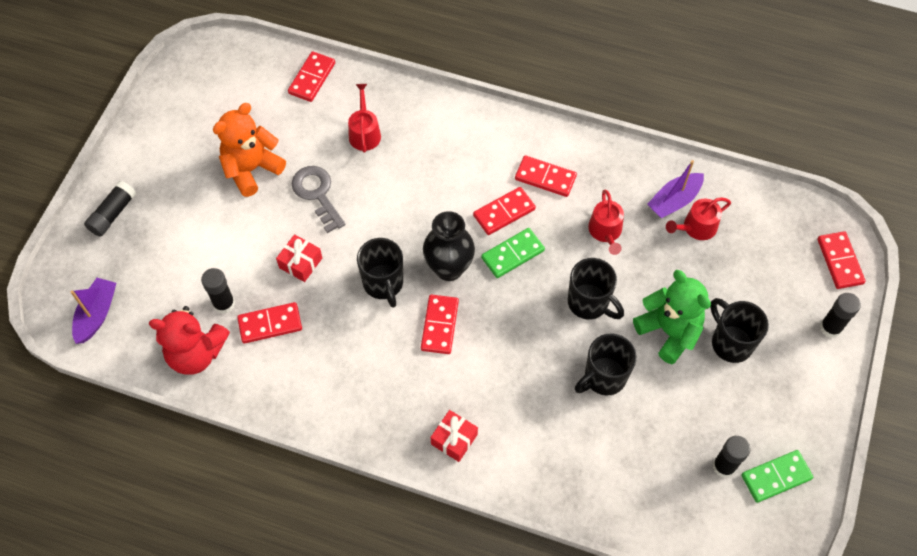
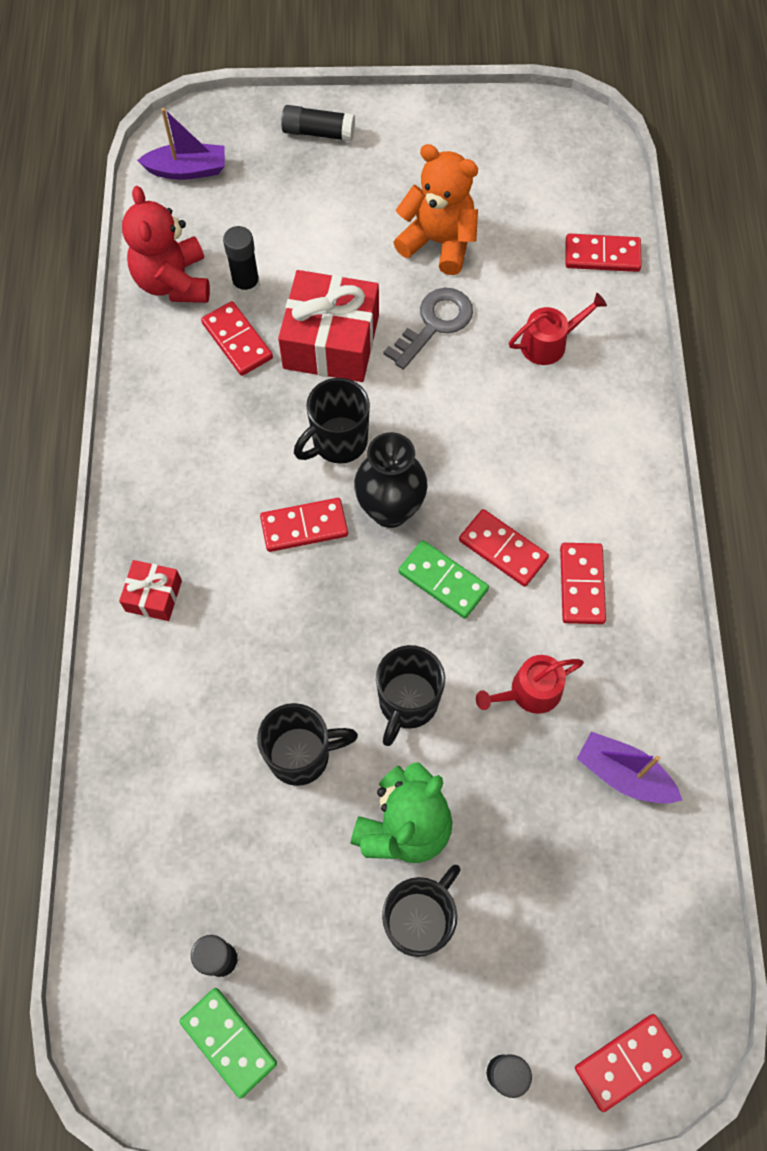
camera: 70 degrees right, 5 degrees up
(300, 263) = (331, 341): red gift -> red gift, size x1.97
(603, 377) = (301, 755): black mug -> black mug turned 135 degrees clockwise
(696, 227) = (592, 819): red watering can -> none

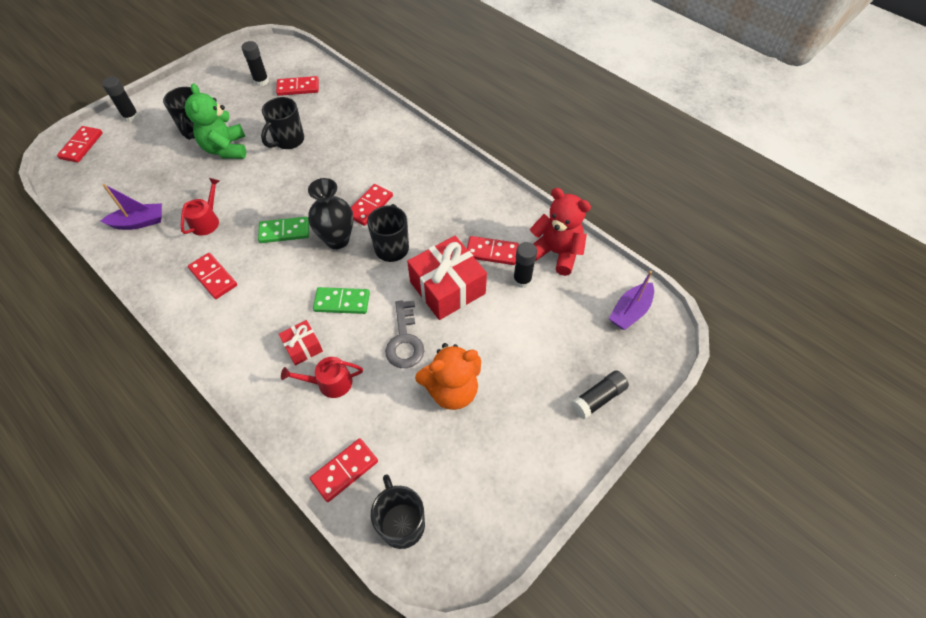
camera: 135 degrees right, 10 degrees down
(153, 596) = (403, 143): red gift -> red gift (303, 347)
(229, 1042) = (239, 68): green domino -> green domino (342, 302)
(407, 703) = (260, 182): black mug -> black mug (402, 523)
(503, 549) = (266, 263): red domino -> red domino (298, 88)
(549, 343) = (330, 383): red watering can -> red watering can turned 60 degrees clockwise

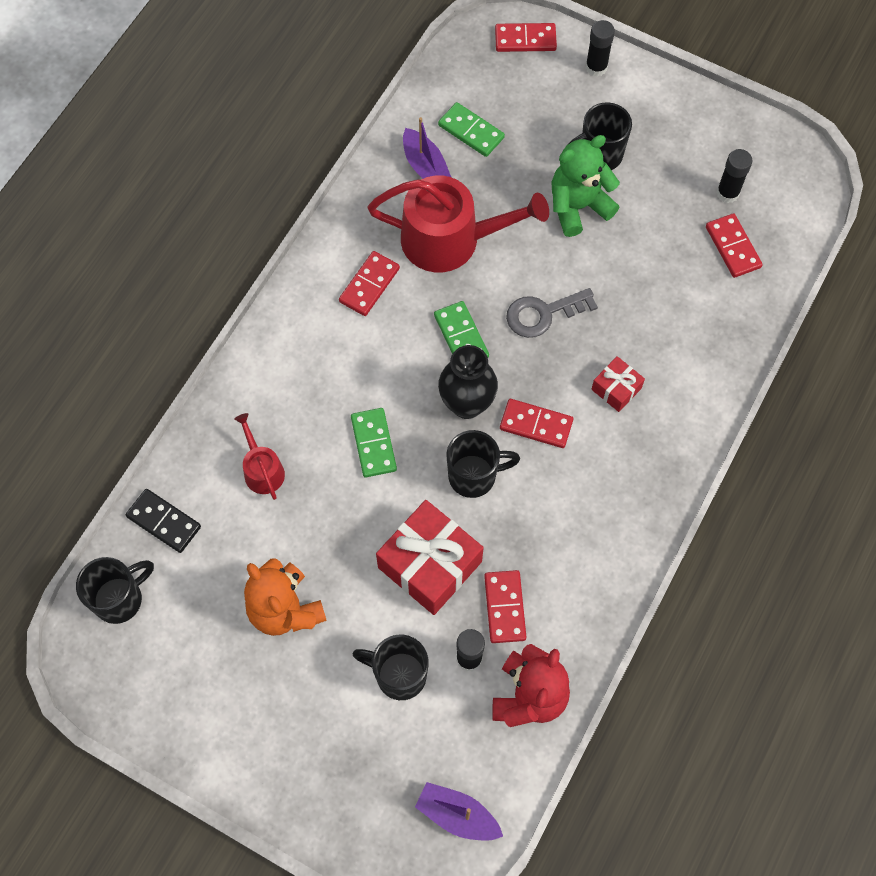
camera: 75 degrees right, 10 degrees up
(130, 190) = (471, 131): none -> green domino
(207, 221) = (450, 239): red watering can -> red watering can, size x2.04
(288, 141) = (620, 277): black mug -> black mug (399, 675)
(303, 347) = (300, 423): red gift -> red gift (616, 389)
(344, 470) = (164, 522): red domino -> black domino
(404, 340) = (338, 535): grey key -> grey key (543, 314)
(598, 398) = (315, 790): black glue stick -> none

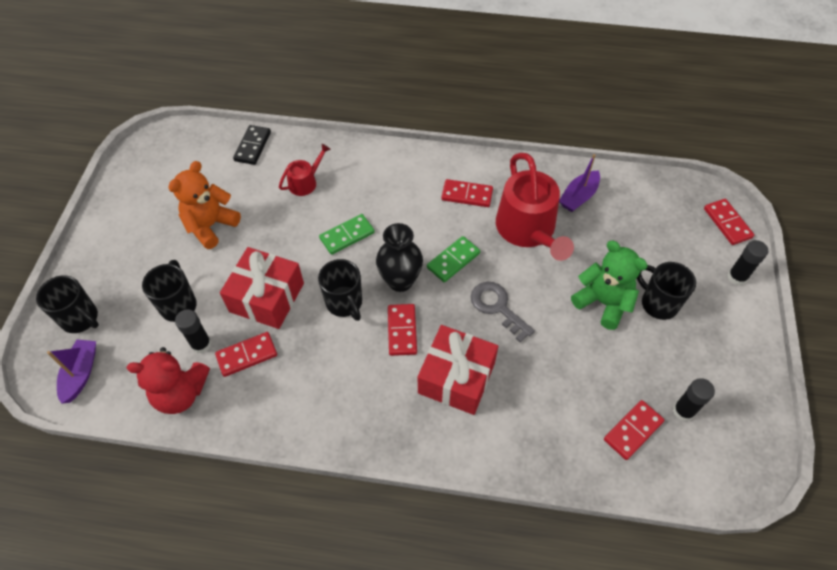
camera: 70 degrees right, 10 degrees down
(120, 599) = (196, 143): black mug -> black mug (81, 319)
(471, 131) = (624, 214): green domino -> none
(616, 389) = (456, 378): red gift -> red gift, size x1.97

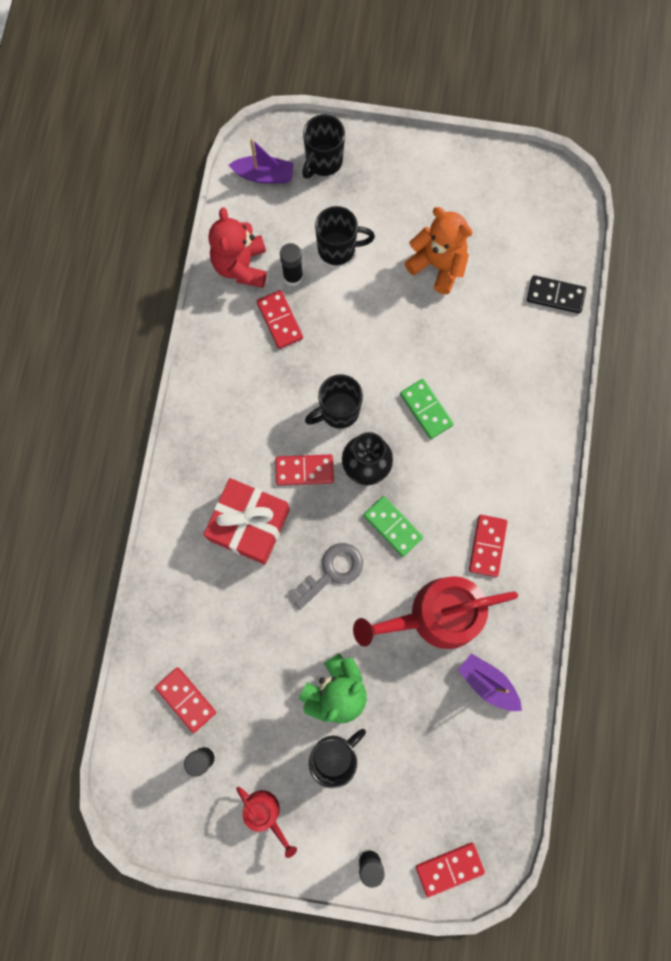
camera: 90 degrees right, 20 degrees up
(266, 297) = (346, 332): red gift -> none
(305, 182) = (502, 359): red watering can -> red watering can (265, 813)

